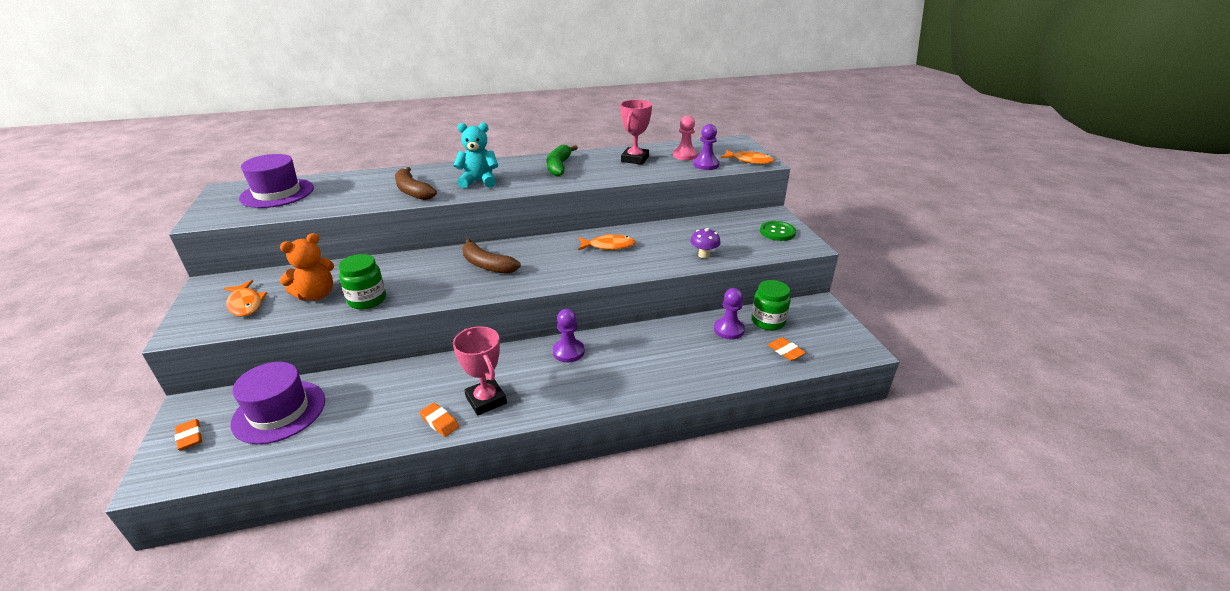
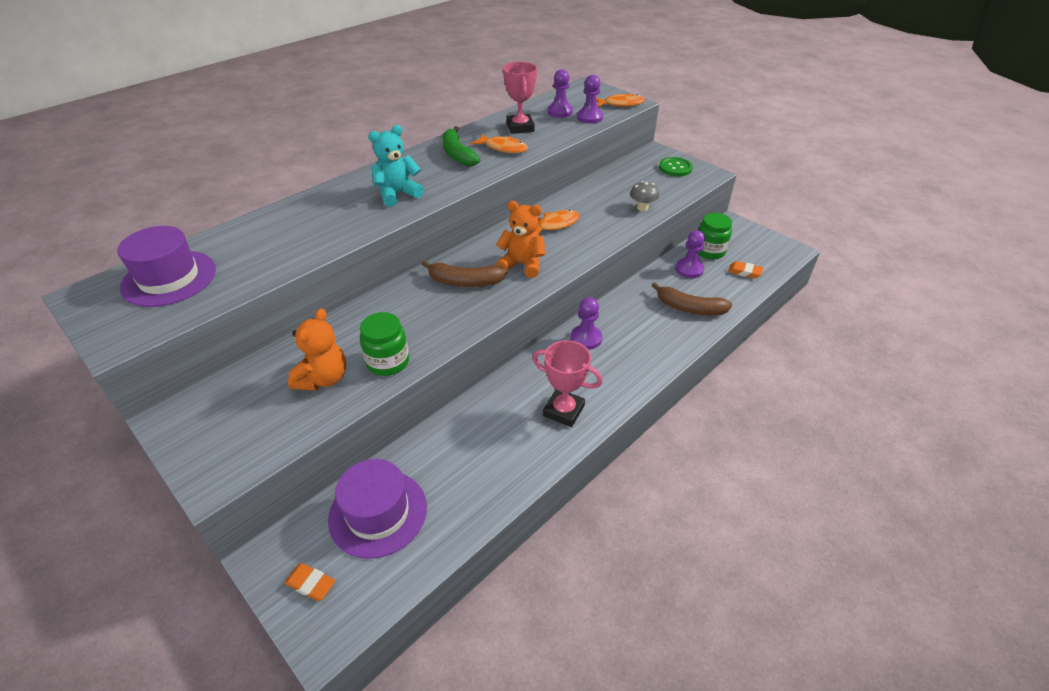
camera: 30 degrees left, 10 degrees up
(245, 304) = (251, 421): orange fish -> orange fish (503, 148)
(413, 191) = (339, 226): brown banana -> brown banana (689, 308)
(440, 422) = (545, 448): orange eraser -> none
(545, 267) = (522, 264): none -> orange teddy bear
(685, 155) = (560, 112): pink pawn -> purple pawn
(704, 255) = (642, 208): purple mushroom -> grey mushroom

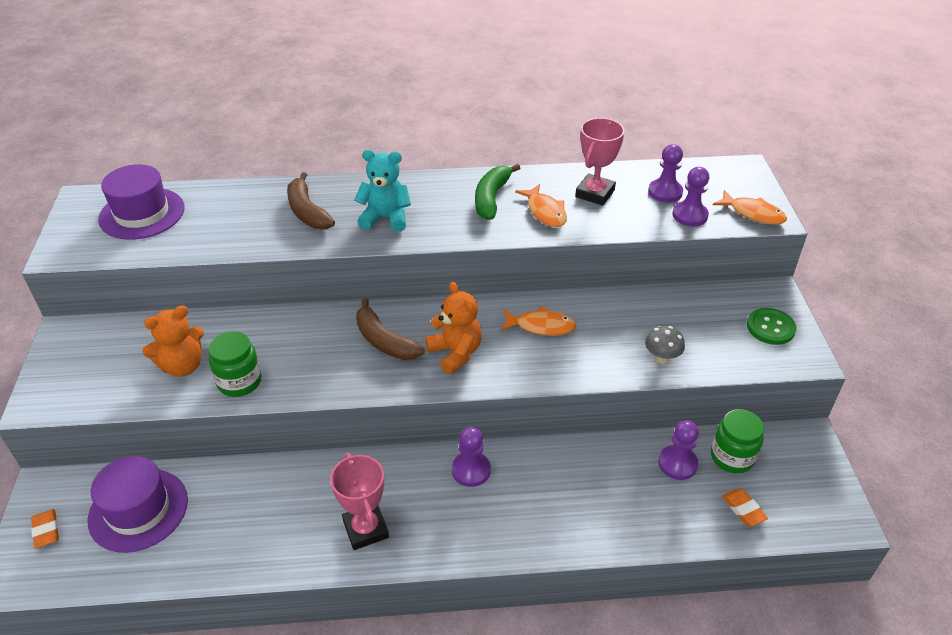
camera: 40 degrees right, 0 degrees up
(689, 308) = (619, 509): brown banana -> brown banana (307, 211)

